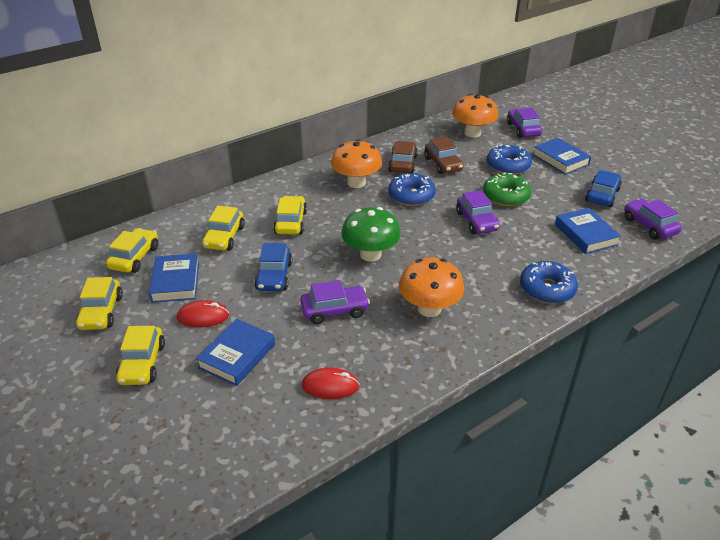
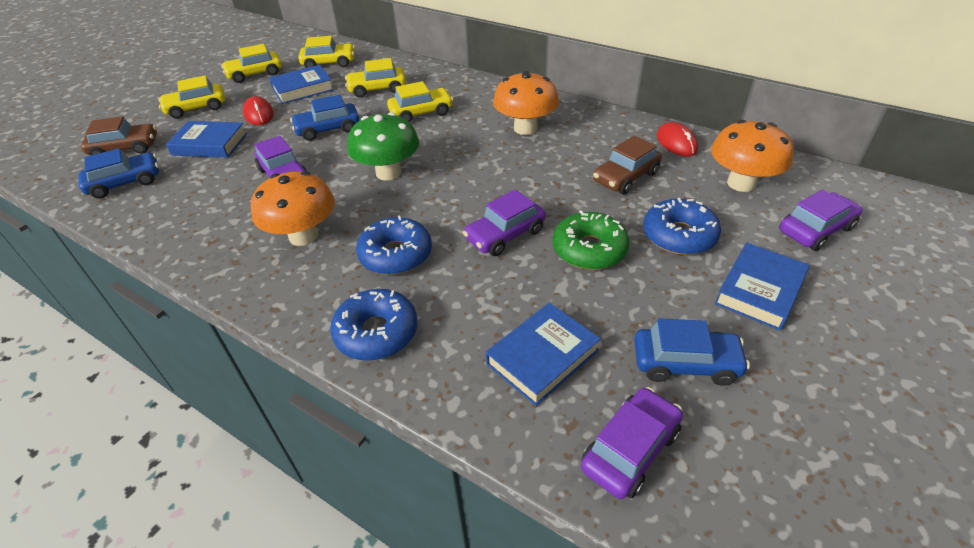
camera: 70 degrees right, 5 degrees up
(268, 423) = (125, 183): none -> blue car
(330, 386) = (172, 202): red mouse -> red mouse (676, 143)
(402, 164) = (596, 147): brown car -> brown car (125, 148)
(411, 196) = (527, 171): blue donut -> blue donut (396, 254)

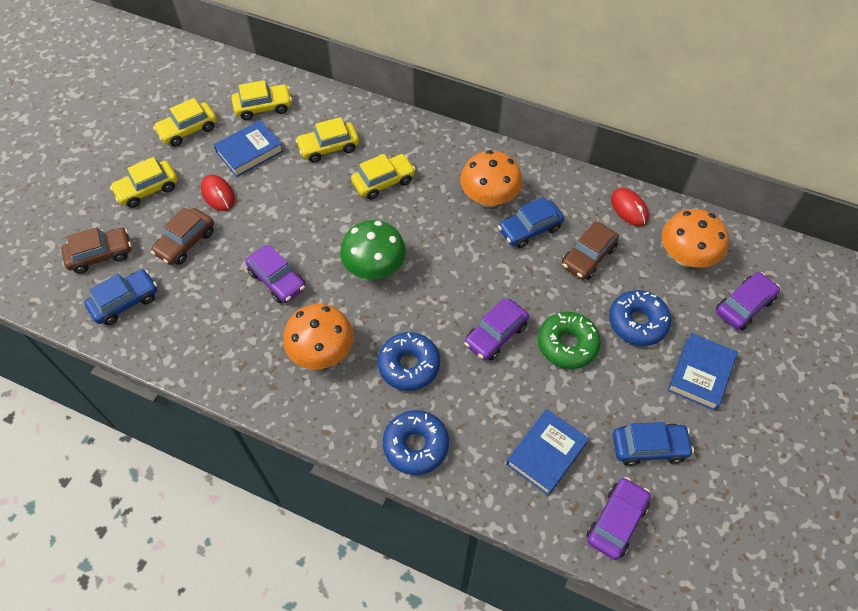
camera: 10 degrees left, 15 degrees up
(210, 144) = (186, 242): blue book -> brown car
(328, 129) = (297, 212): blue car -> blue car (529, 229)

